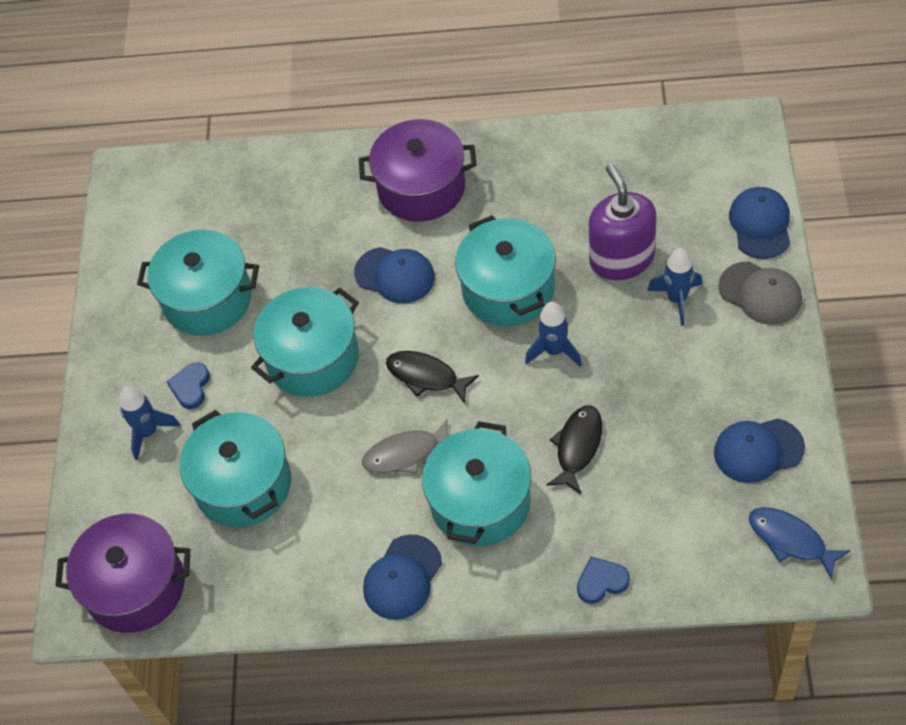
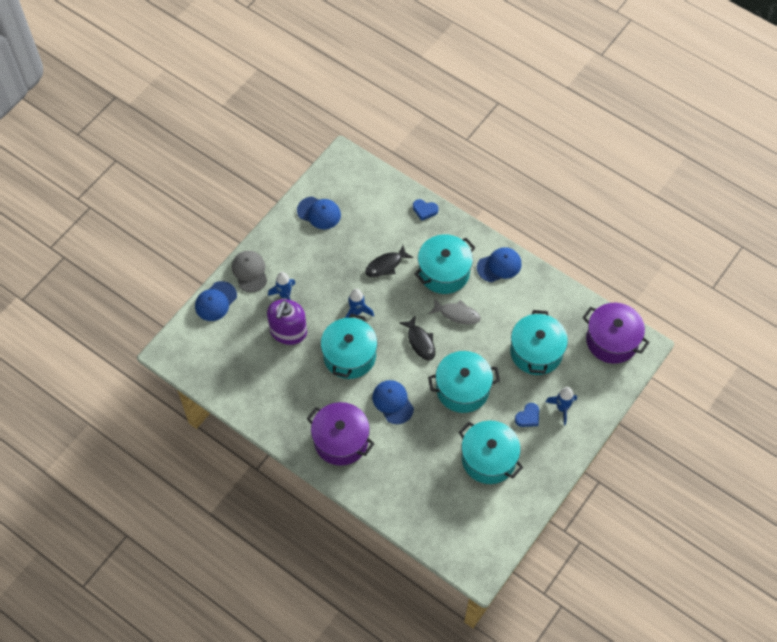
camera: 150 degrees left, 5 degrees up
(791, 540) = (342, 174): blue fish -> none

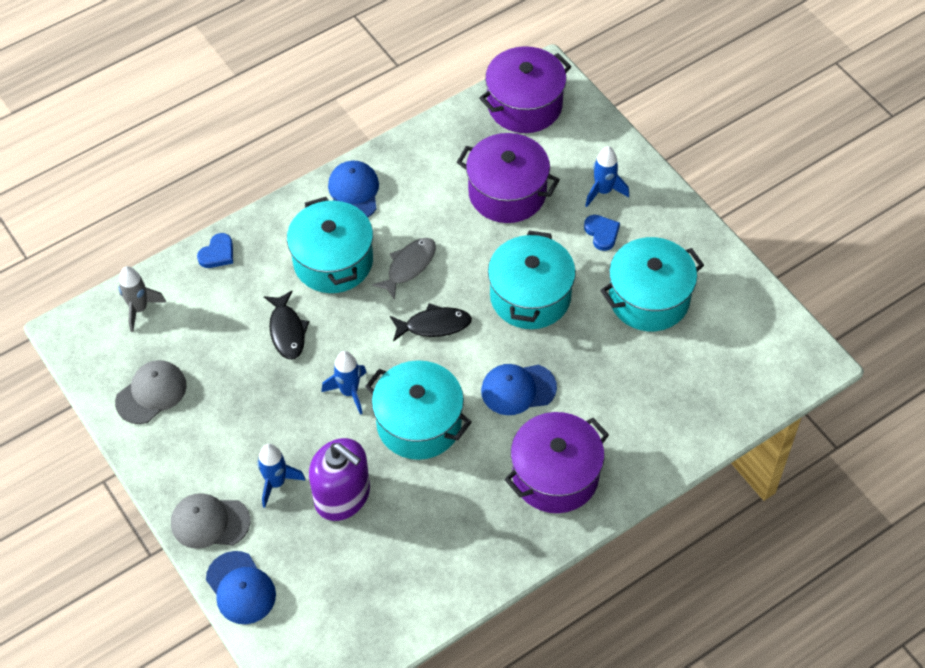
camera: 70 degrees left, 5 degrees down
(319, 213) = (151, 393): blue cap -> grey cap
(371, 185) = (139, 309): none -> grey rocket
(536, 352) = (507, 193): turquoise pot -> purple pot

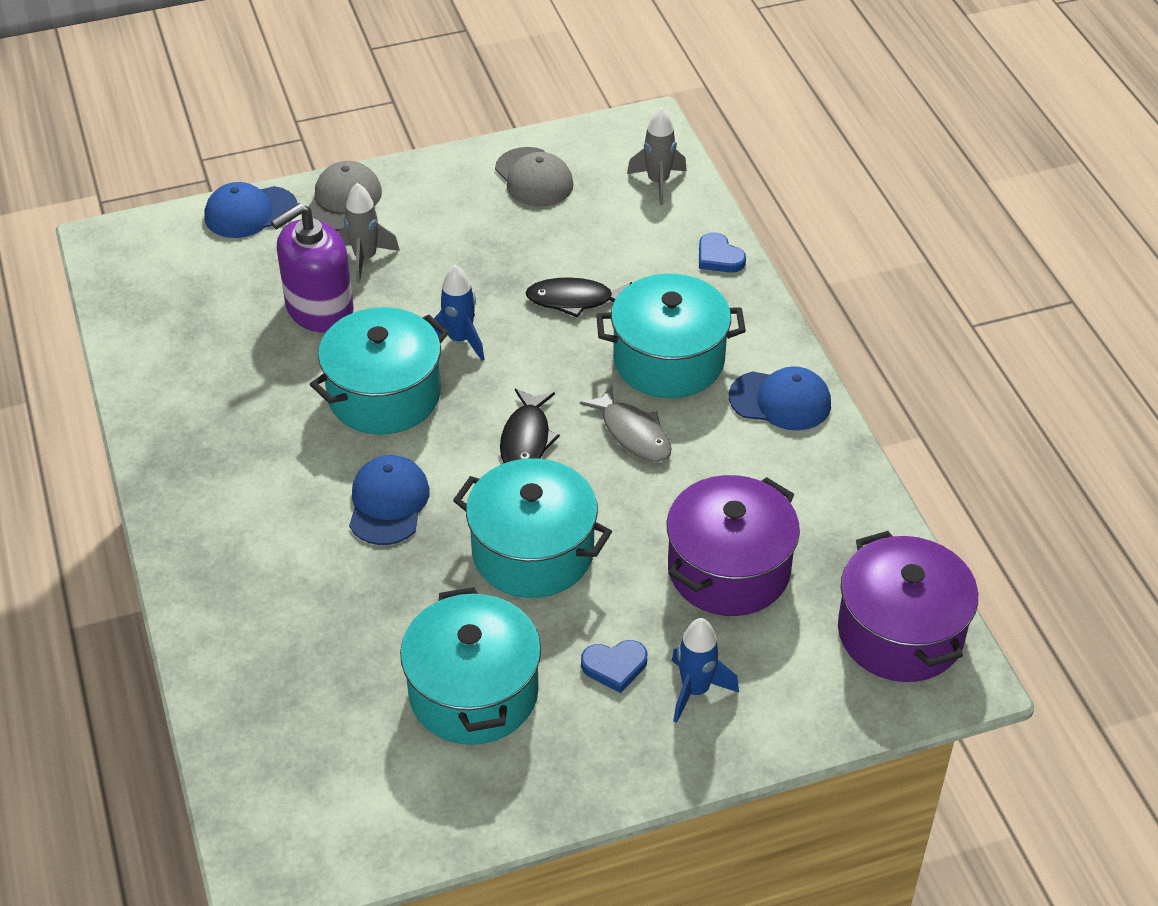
camera: 105 degrees right, 10 degrees down
(276, 483) = (365, 258): blue rocket -> grey rocket
(555, 475) = (242, 510): purple pot -> none

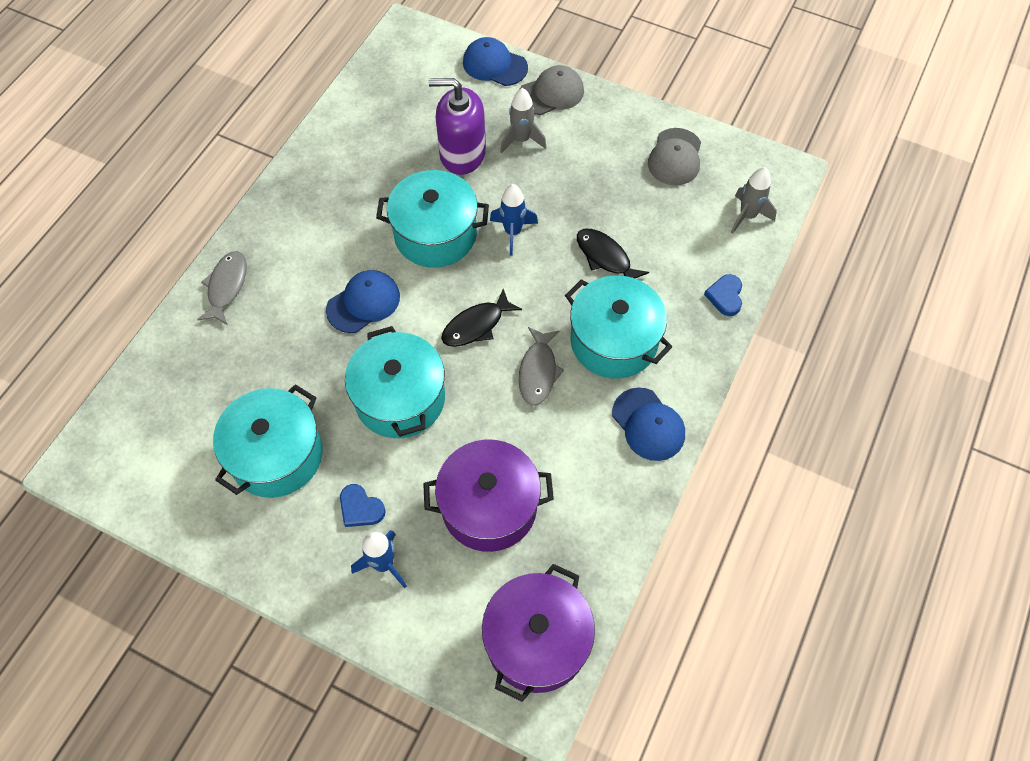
camera: 45 degrees right, 15 degrees up
(217, 597) = (226, 286): none -> grey fish

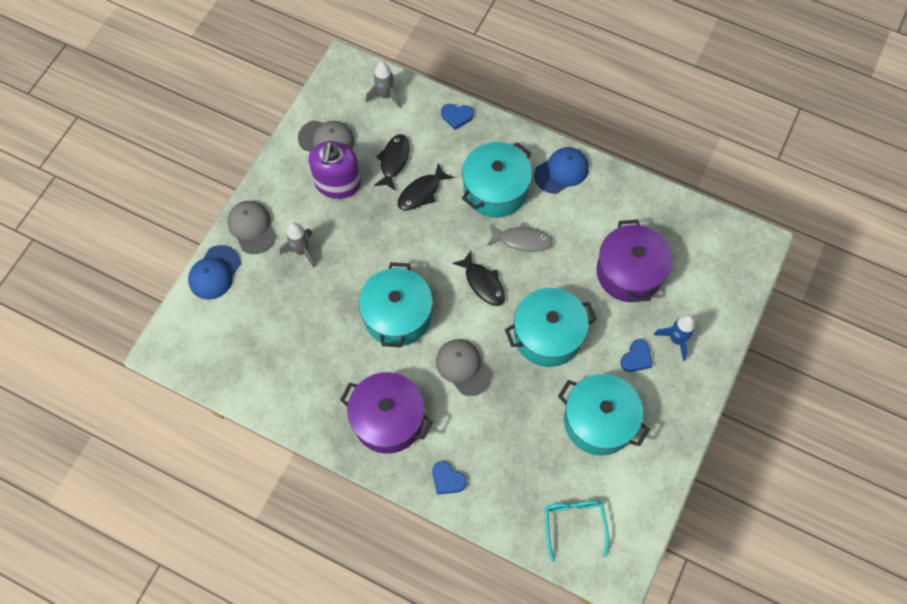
camera: 90 degrees left, 5 degrees up
(149, 420) = (574, 524): none -> turquoise glasses
(226, 286) = (447, 479): grey fish -> blue heart
(363, 303) = (463, 367): blue cap -> grey cap
(462, 154) = (314, 297): purple soap dispenser -> purple soap dispenser (337, 183)
(513, 232) = (396, 258): blue rocket -> none
(537, 641) = (718, 243): purple pot -> purple pot (388, 419)
(649, 227) = (394, 161): none -> black fish

